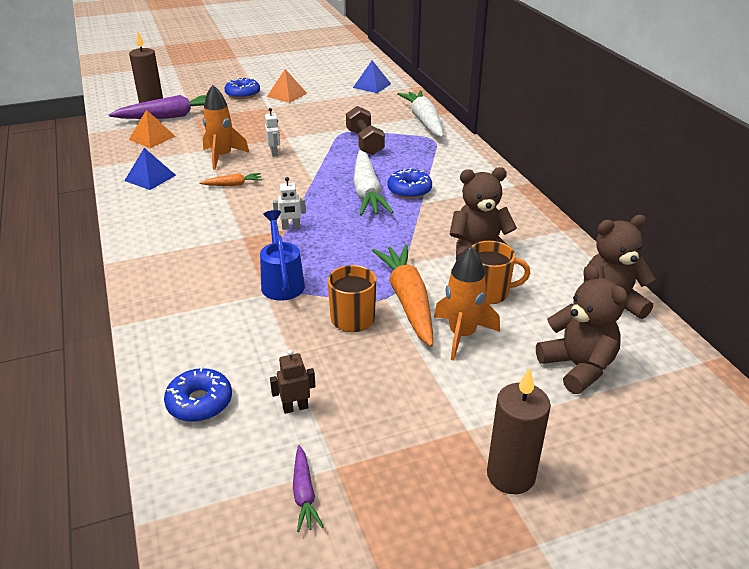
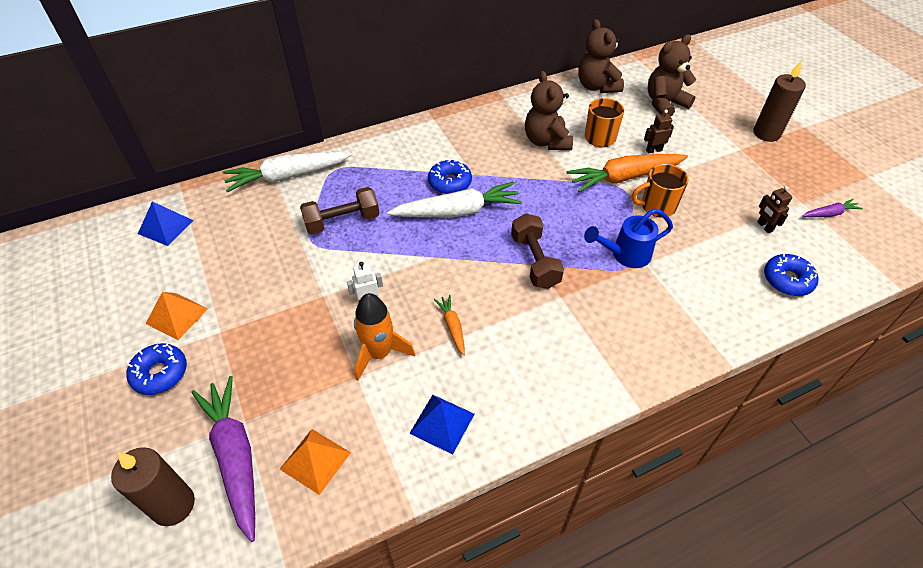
camera: 95 degrees left, 15 degrees up
(291, 227) = (535, 261): white robot -> brown dumbbell
(462, 335) = (653, 150): orange rocket -> brown robot

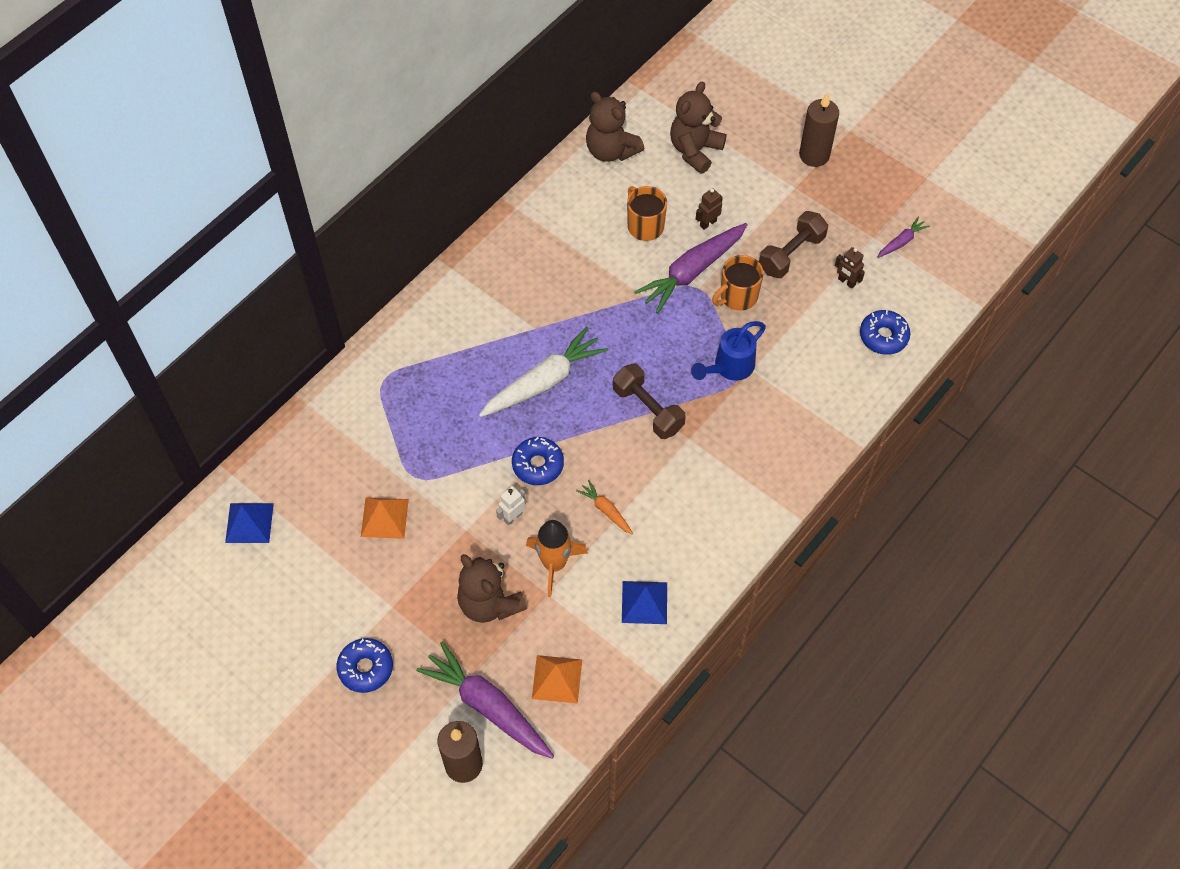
camera: 25 degrees left, 10 degrees up
(177, 316) = (338, 609): orange pyramid -> orange pyramid (384, 518)
(288, 176) = (337, 409): white carrot -> none
(342, 221) = (432, 441): brown dumbbell -> brown dumbbell (791, 254)
(450, 182) = (516, 349): blue donut -> blue donut (538, 465)
(546, 141) = (591, 253): brown teddy bear -> brown teddy bear (490, 603)
(624, 177) = (692, 272): orange carrot -> purple carrot

